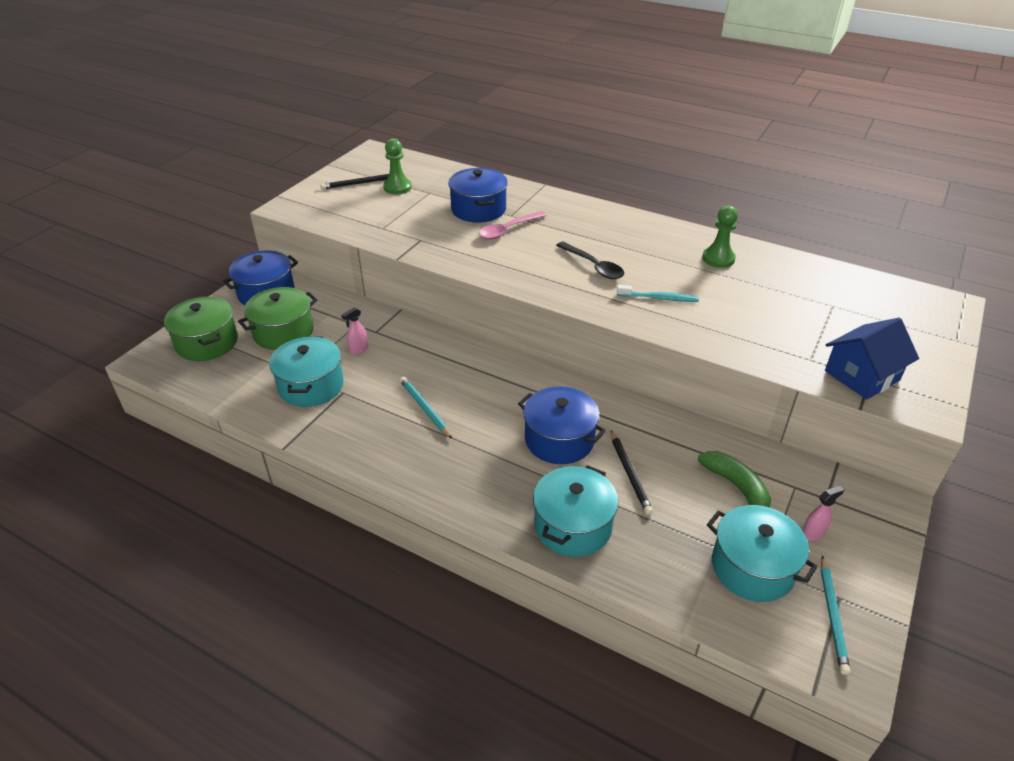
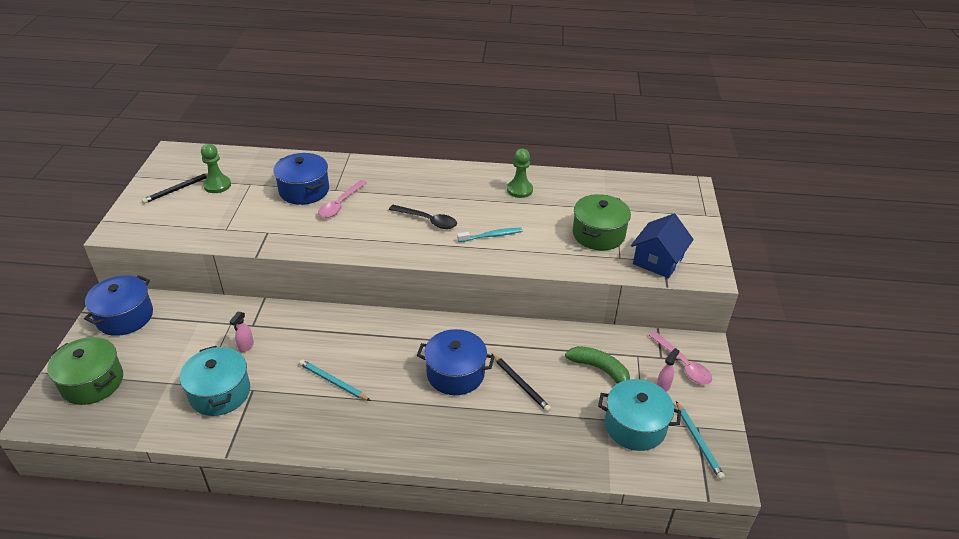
camera: 25 degrees left, 0 degrees up
(283, 332) = (164, 350): green pot -> green pot (598, 234)
(573, 526) = (498, 439): turquoise pot -> none
(854, 516) = (683, 364): none -> pink spoon

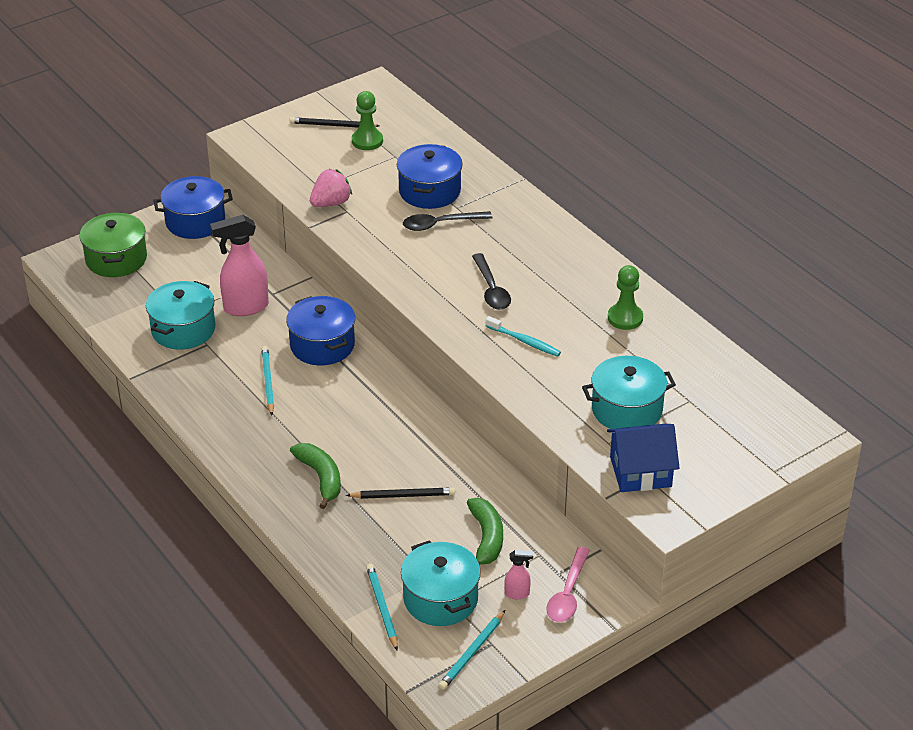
camera: 50 degrees right, 0 degrees up
(246, 346) = (245, 307): pink spray bottle -> pink spray bottle, size x2.16
(249, 234) = (331, 203): none -> pink strawberry
(340, 204) = (440, 224): pink spoon -> black spoon
(455, 373) = (365, 447): blue pot -> blue pot (322, 345)
(459, 414) = (321, 478): none -> green banana
(520, 384) = (403, 495): black pencil -> black pencil turned 105 degrees counterclockwise
(598, 234) = (626, 409): green pot -> turquoise pot
(616, 462) = (382, 608): none -> turquoise pencil

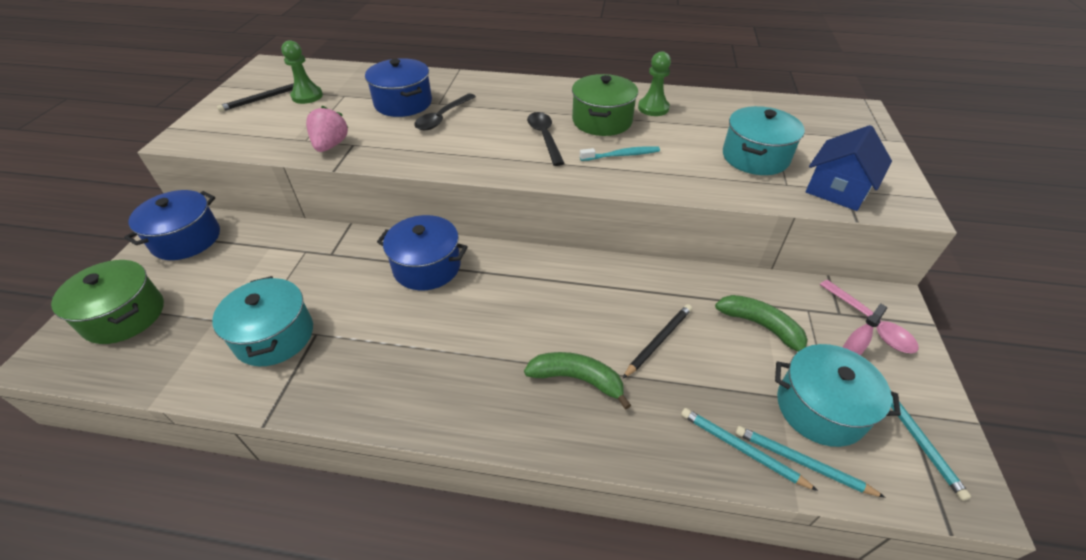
camera: 45 degrees left, 5 degrees up
(245, 307) = (318, 279): pink spray bottle -> none
(267, 382) = (417, 328): turquoise pencil -> turquoise pencil (741, 449)
(491, 290) = (544, 137): black spoon -> black spoon turned 135 degrees counterclockwise
(560, 303) = (602, 121): none -> green pot

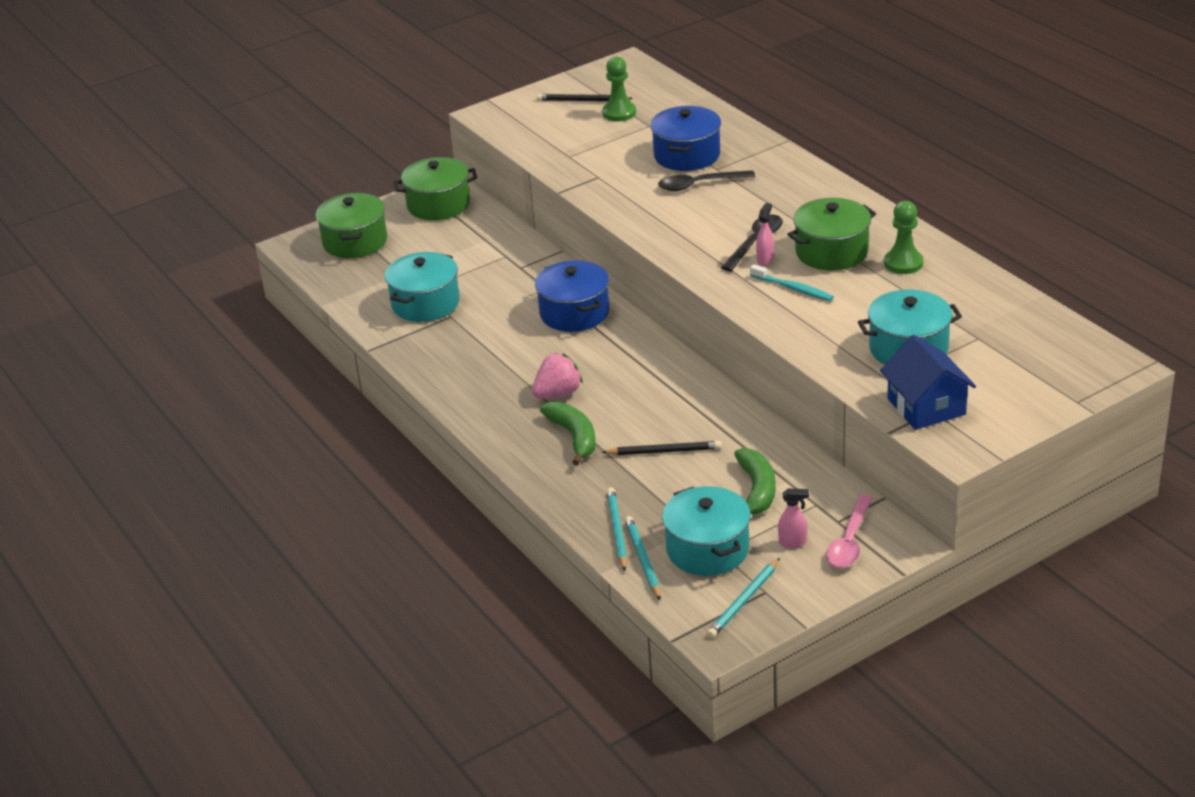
camera: 50 degrees right, 10 degrees down
(186, 239) = (438, 205): blue pot -> green pot
(331, 145) = (581, 170): pink strawberry -> pink strawberry (558, 393)
(570, 145) = (765, 259): none -> pink spray bottle
(837, 189) = (926, 407): blue house -> blue house turned 75 degrees clockwise

